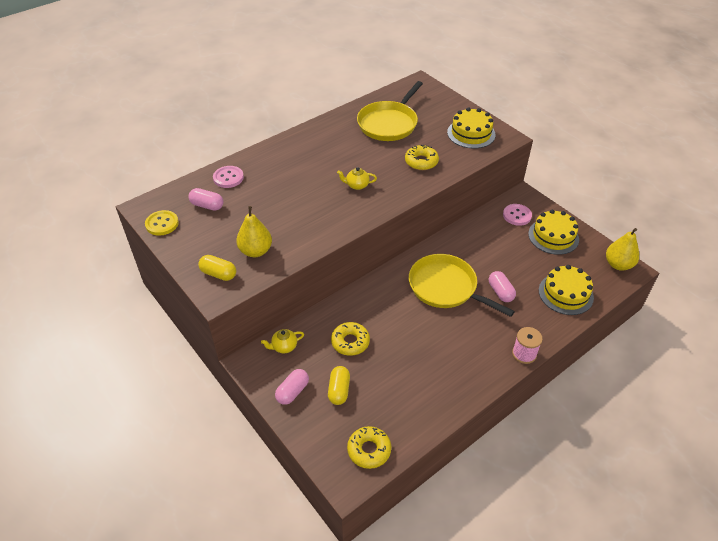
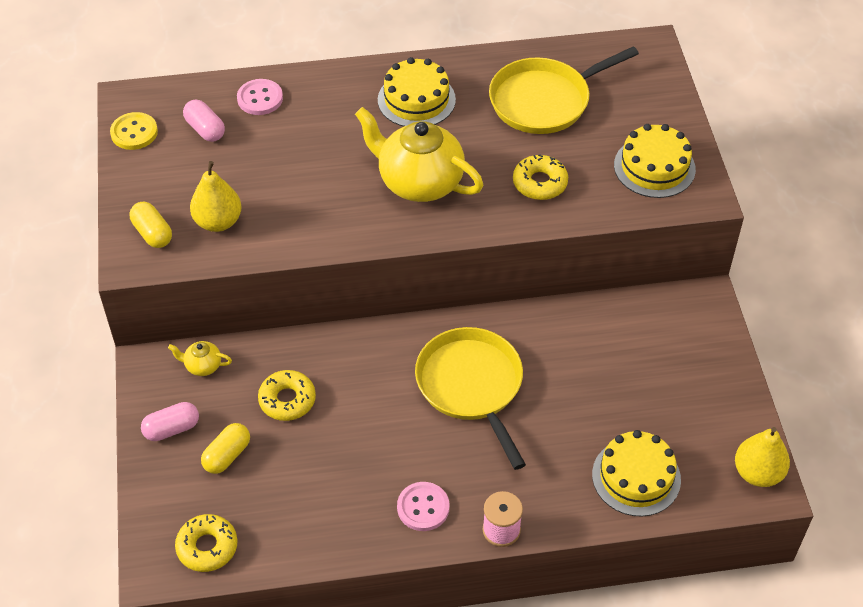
camera: 30 degrees right, 5 degrees up
(357, 185) = (419, 182): yellow teapot -> yellow teapot, size x2.33
(500, 292) = (543, 429): pink capsule -> none
(517, 215) = (668, 326): pink button -> pink button (423, 507)
(553, 236) = (695, 383): yellow cake -> yellow cake (416, 100)

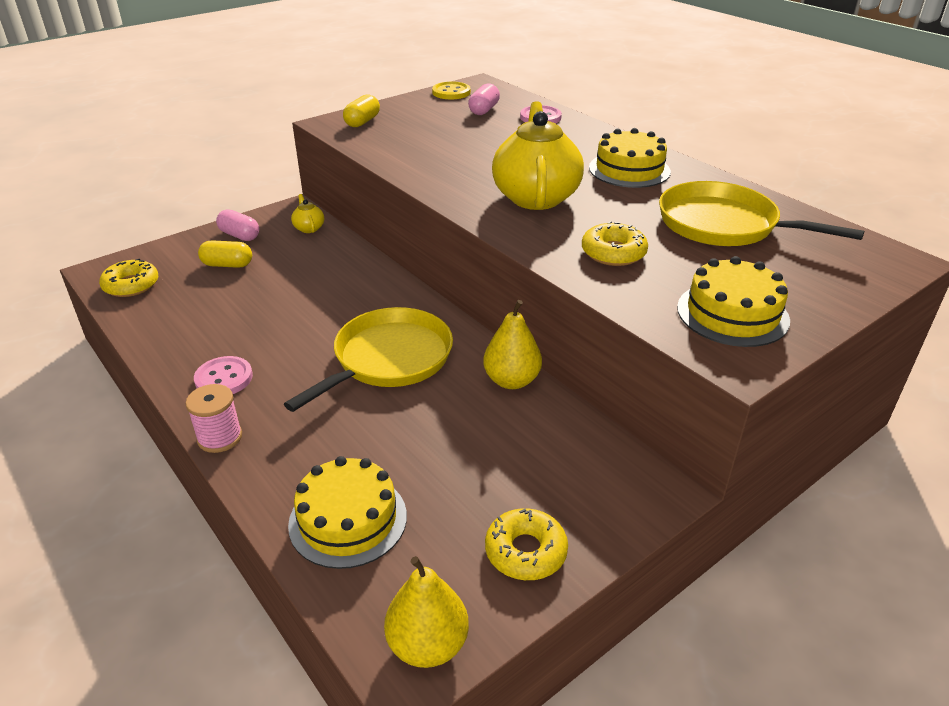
camera: 60 degrees right, 15 degrees down
(218, 222) = (397, 138): yellow pear -> yellow pear (511, 380)
(287, 400) = (301, 272): yellow donut -> yellow donut (525, 551)

